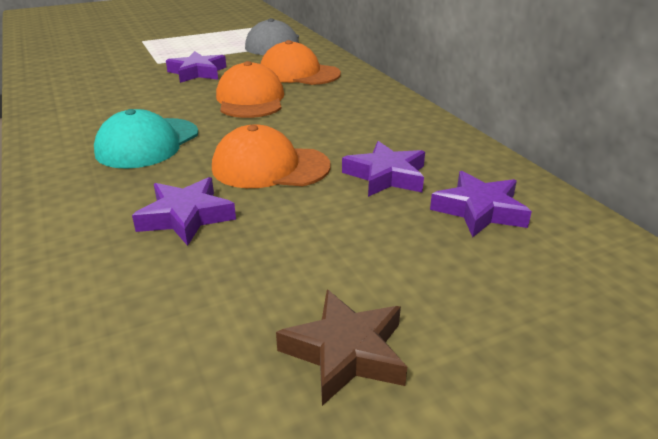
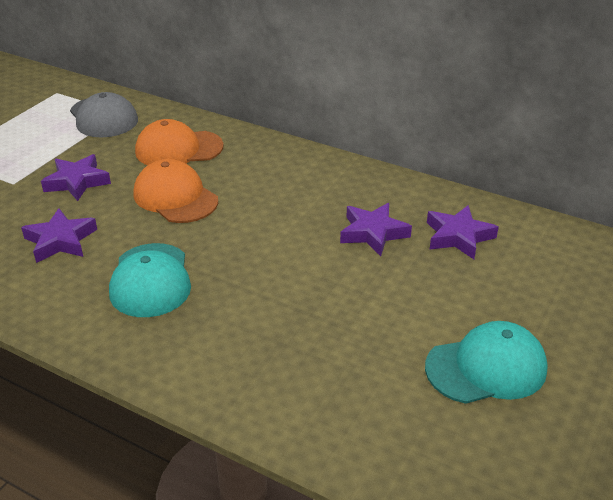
camera: 35 degrees left, 5 degrees up
(186, 217) = (279, 330): purple star -> purple star (60, 241)
(270, 167) = (283, 260): orange cap -> none
(346, 352) = (486, 367): brown star -> turquoise cap

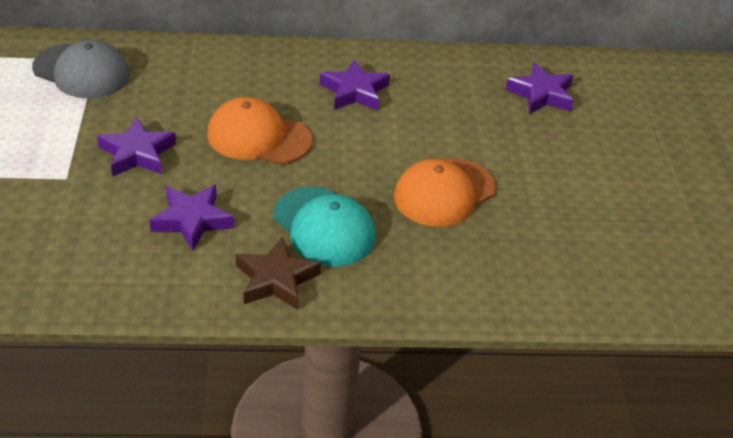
camera: 35 degrees left, 5 degrees up
(70, 307) = (276, 280): none -> brown star
(178, 149) = (206, 85): orange cap -> orange cap (444, 192)
(373, 233) = (471, 114): purple star -> purple star (354, 92)
(486, 367) = (656, 199): turquoise cap -> none

